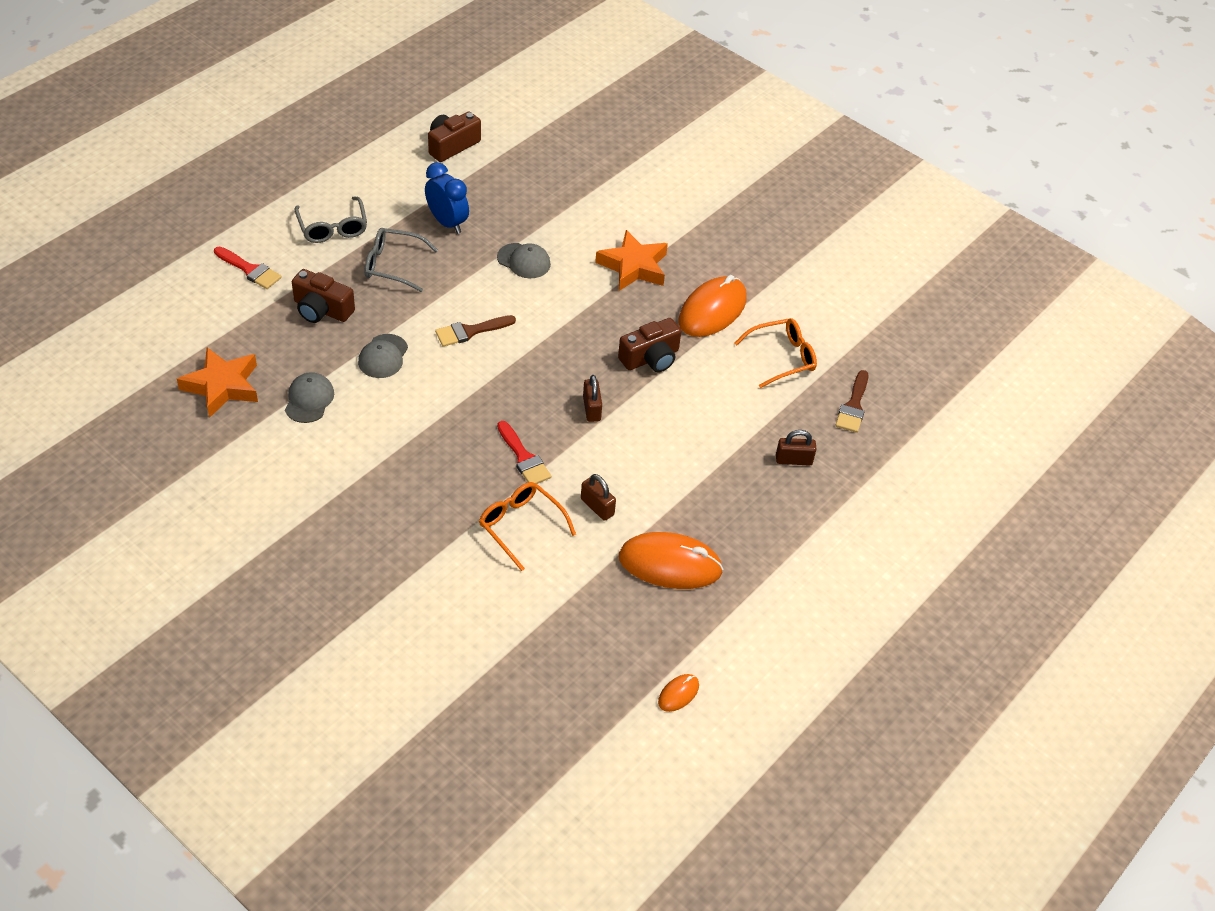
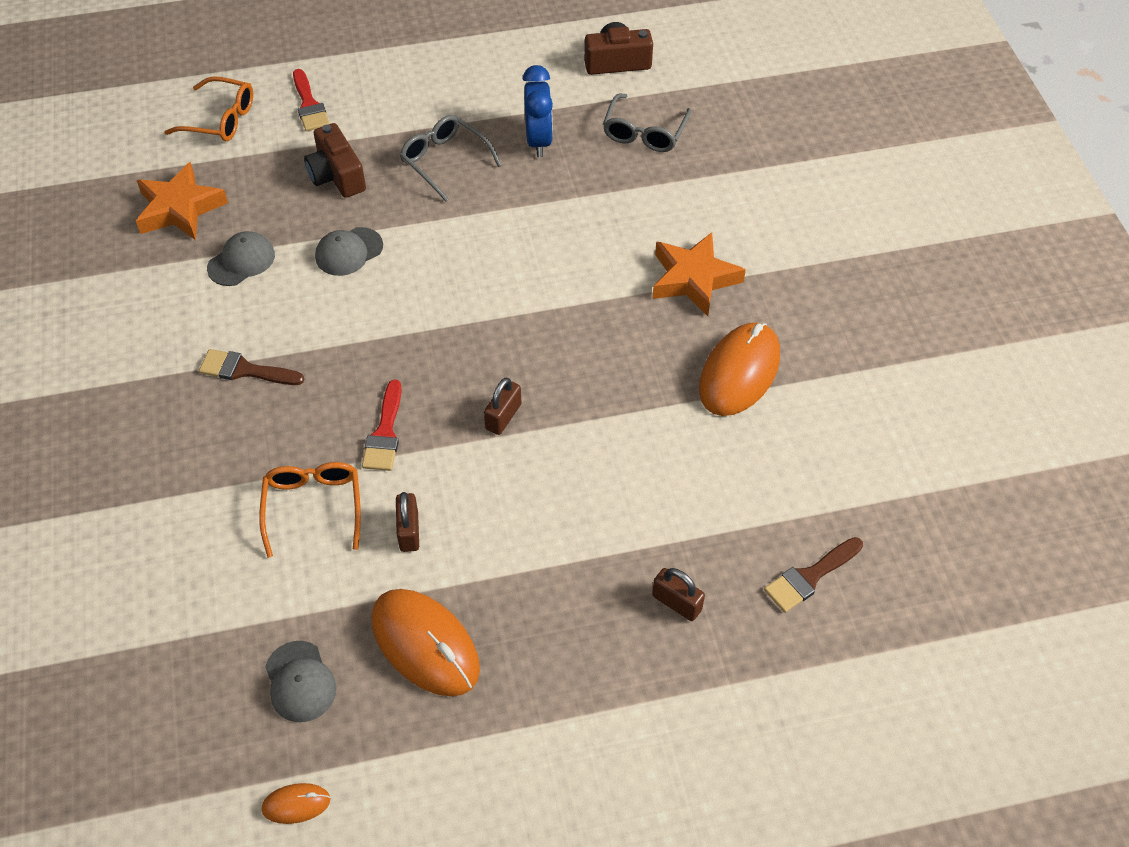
camera: 40 degrees right, 5 degrees up
(333, 228) = (423, 97): grey glasses -> grey glasses (644, 133)
(470, 331) = (456, 267): brown brush -> brown brush (245, 370)
(524, 261) = (580, 217): grey cap -> grey cap (300, 681)
(651, 358) = (619, 392): brown camera -> none
(712, 310) = (739, 372): orange mouse -> orange mouse turned 45 degrees counterclockwise
(782, 357) = (774, 471): orange glasses -> orange glasses (221, 119)

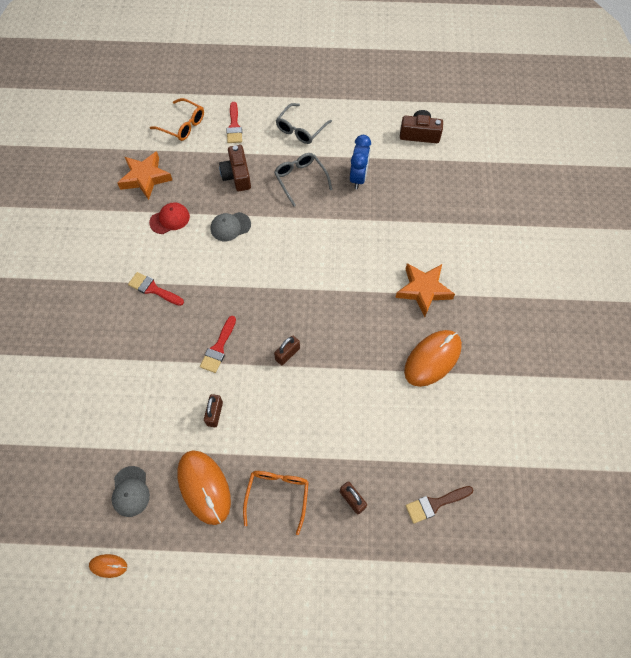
camera: 15 degrees right, 10 degrees up
(241, 261) = (170, 219): grey cap -> red cap
(245, 370) = (153, 289): brown brush -> red brush
(313, 506) = (167, 384): orange glasses -> orange glasses (277, 495)
(644, 133) = (422, 185): grey glasses -> grey glasses (300, 129)

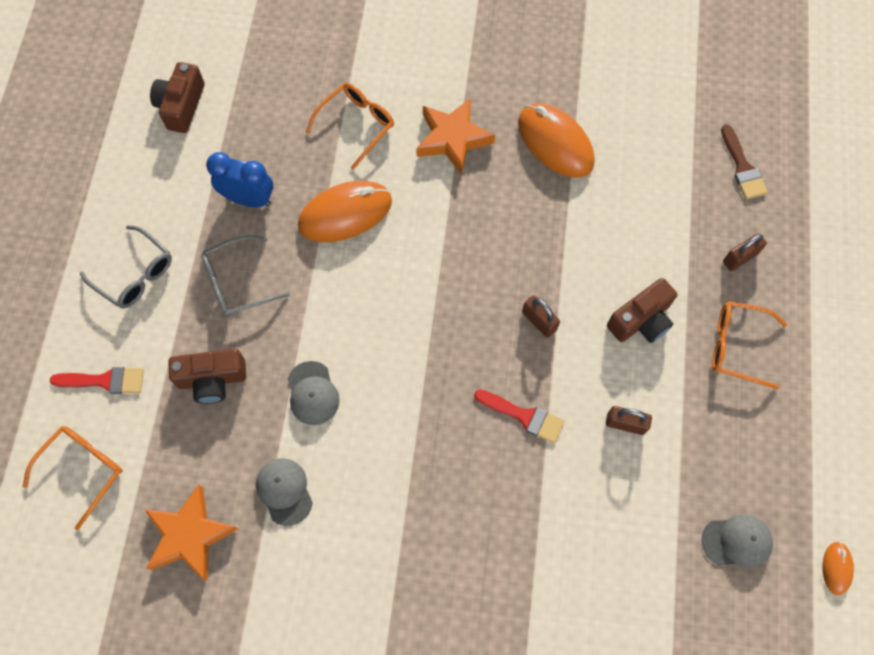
camera: 85 degrees left, 5 degrees up
(153, 289) = (415, 516): red brush -> none
(170, 219) = (284, 491): red cap -> grey cap
(204, 487) = (728, 440): orange mouse -> orange mouse (345, 213)
(293, 423) = (641, 320): none -> brown camera
(424, 231) = (357, 125): none -> orange glasses

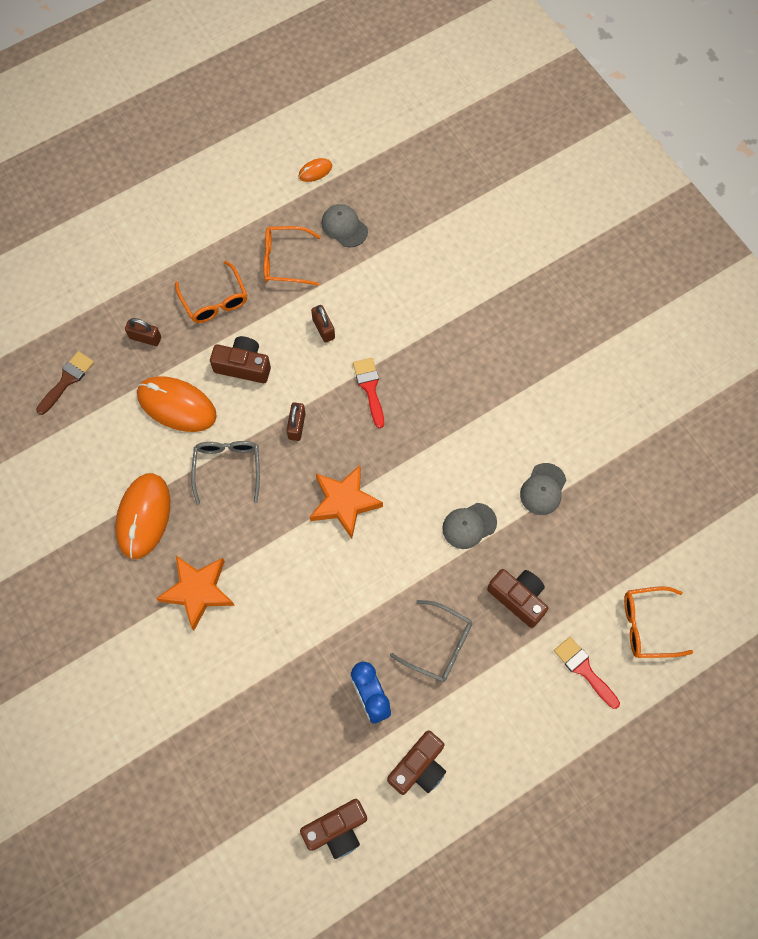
camera: 130 degrees left, 0 degrees up
(135, 274) = (497, 725): grey glasses -> grey glasses (227, 467)
(165, 193) = (419, 767): none -> brown camera
(190, 535) = (619, 521): orange star -> orange star (344, 503)
(312, 393) = (469, 525): grey cap -> grey cap turned 150 degrees counterclockwise
(345, 213) = (323, 617): orange mouse -> orange mouse (177, 405)
(357, 125) = (242, 673): orange glasses -> orange glasses (284, 261)

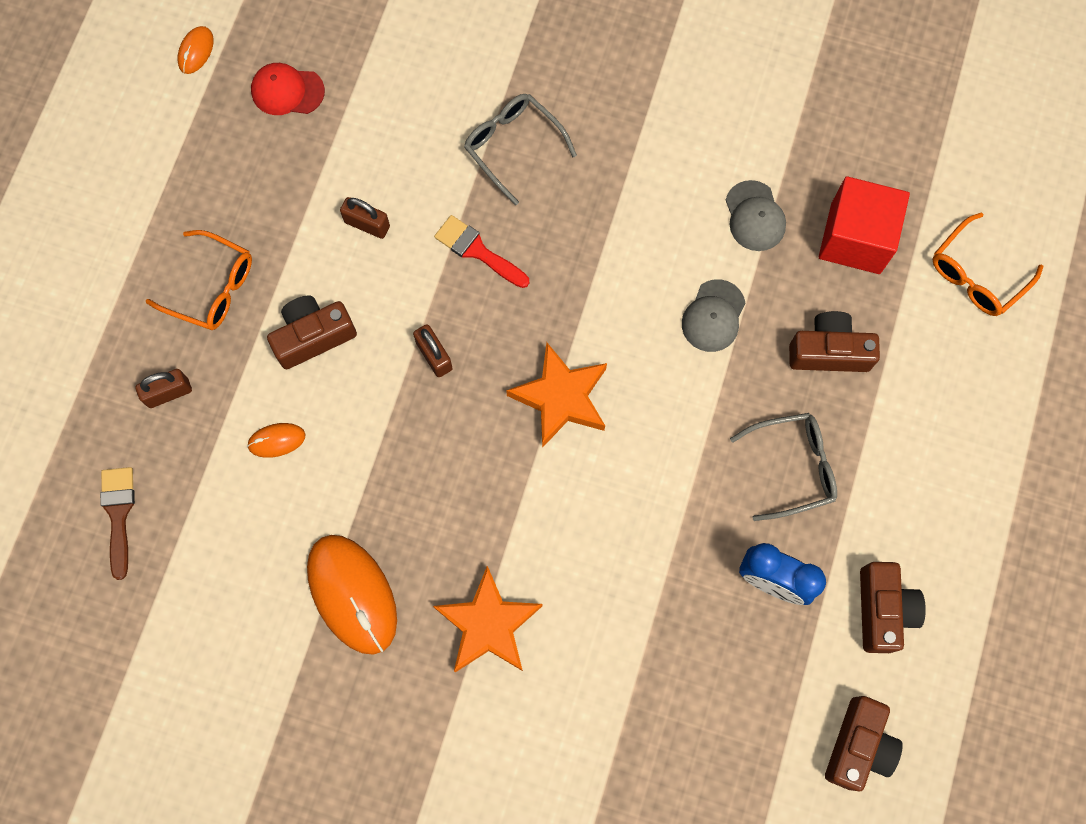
camera: 40 degrees left, 5 degrees up
(177, 405) = (276, 440): orange mouse -> orange mouse, size x0.46
(227, 467) = (398, 463): grey glasses -> grey glasses (512, 146)
(284, 261) = (252, 181): orange glasses -> none
(344, 227) = (287, 91): grey cap -> red cap
(584, 669) = (955, 371): red brush -> none
(592, 547) = (855, 238): none -> red cube

